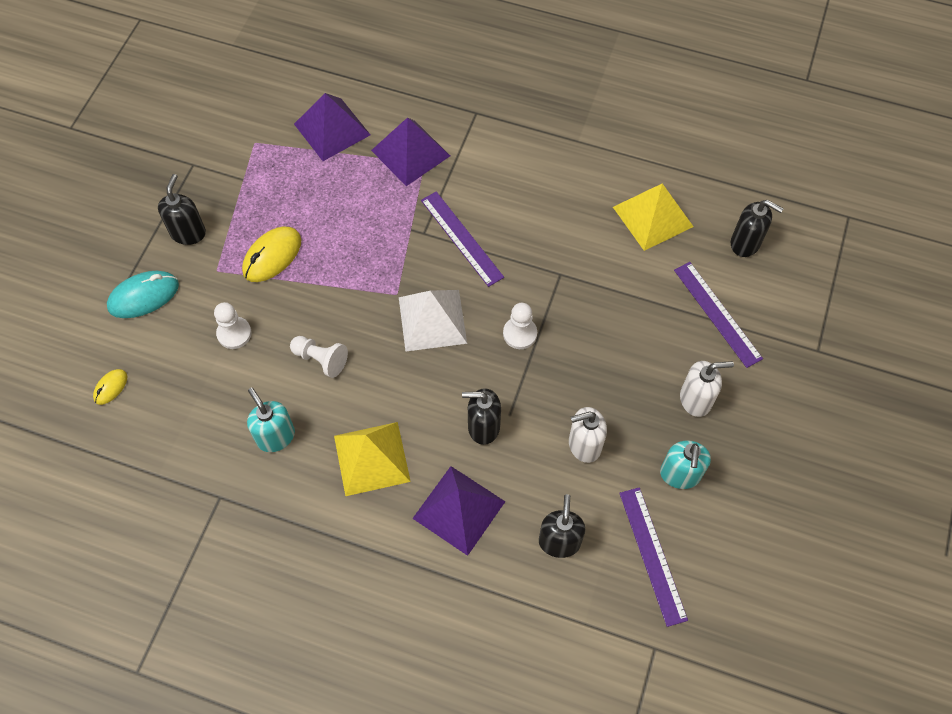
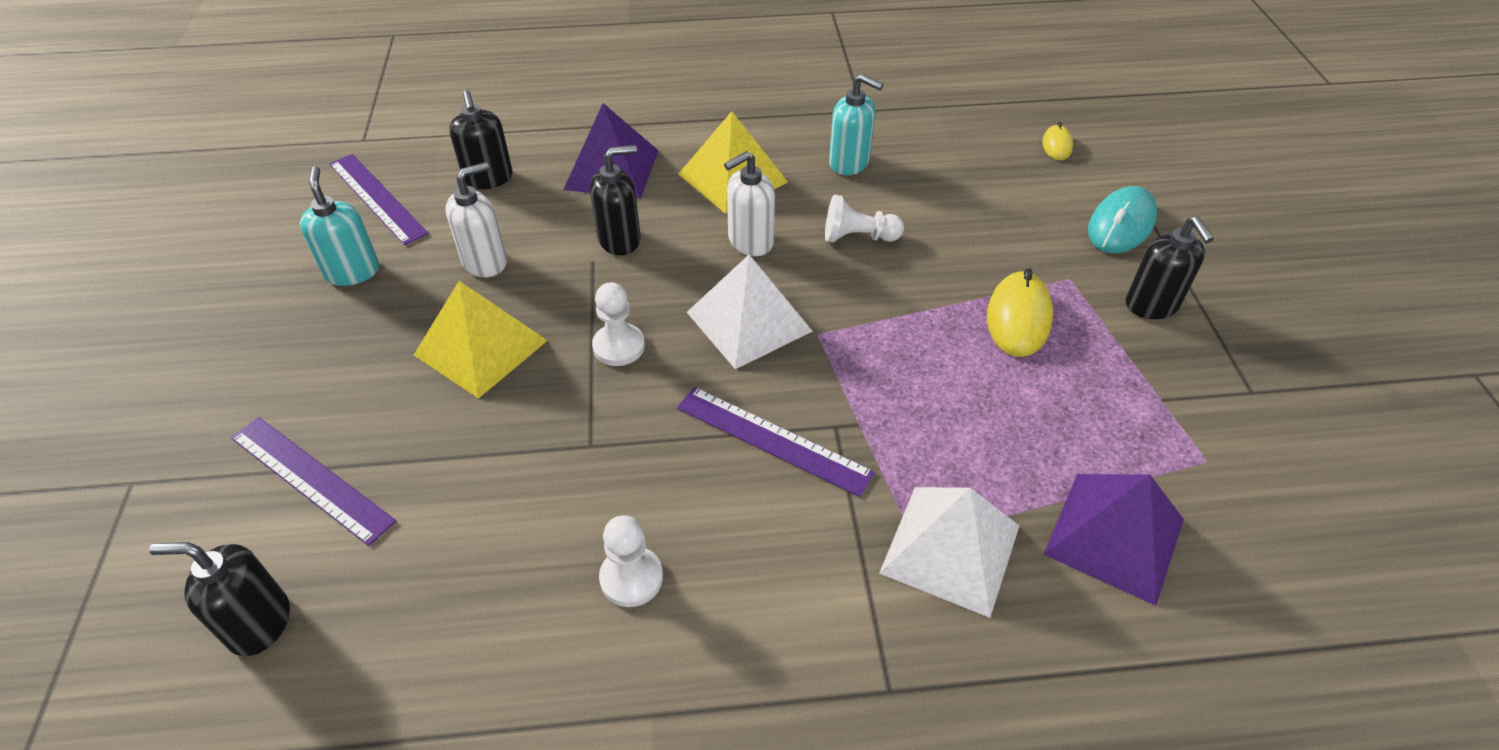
camera: 155 degrees right, 15 degrees down
(234, 333) = (980, 227): white pawn -> white pawn (631, 578)
(410, 153) = (950, 549): purple pyramid -> white pyramid
(652, 216) = (453, 606): yellow pyramid -> yellow pyramid (481, 347)
(696, 399) = (338, 354): white soap dispenser -> white soap dispenser (750, 241)

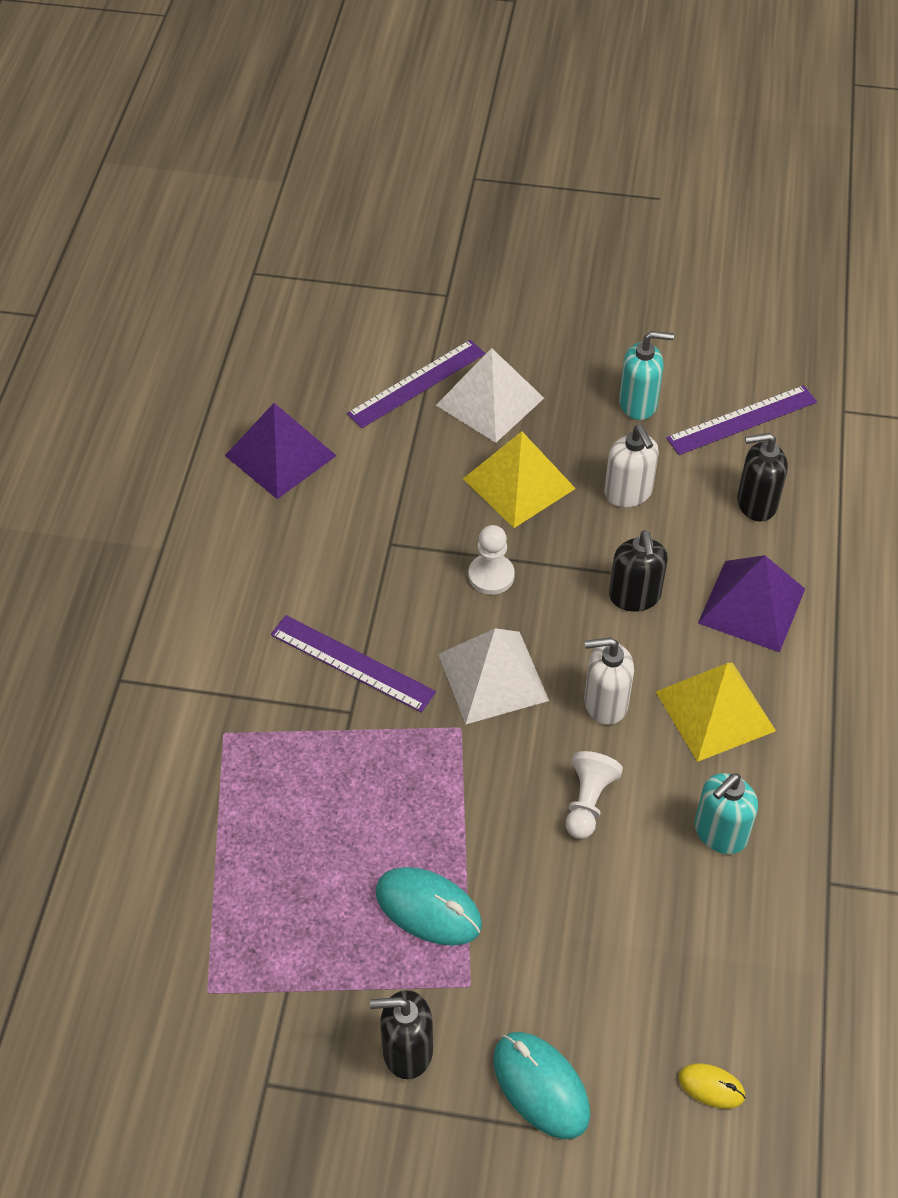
camera: 105 degrees right, 5 degrees up
(259, 623) = (308, 363): black soap dispenser -> none
(631, 578) = (263, 551): white pawn -> none
(750, 241) = (605, 703): white soap dispenser -> white soap dispenser turned 75 degrees counterclockwise
(773, 439) = (352, 663): purple ruler -> purple ruler turned 75 degrees clockwise
(950, 549) = (205, 754): white pyramid -> white pyramid (489, 401)
(1018, 318) = (428, 908): yellow mouse -> turquoise mouse
(1114, 536) = (168, 876): purple pyramid -> purple pyramid (280, 455)

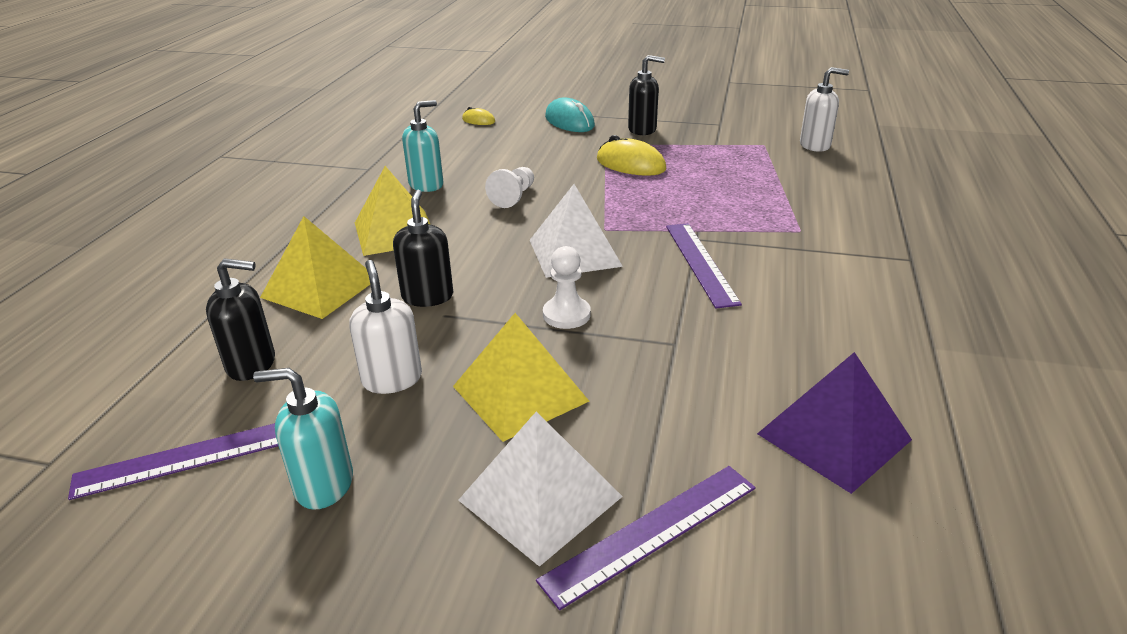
camera: 175 degrees left, 20 degrees down
(352, 663) = (700, 263): purple ruler -> purple ruler turned 45 degrees clockwise
(428, 908) = (630, 164): turquoise mouse -> yellow mouse
(605, 703) = (483, 237): white soap dispenser -> white soap dispenser (815, 145)
(751, 605) = (320, 288): purple pyramid -> yellow pyramid

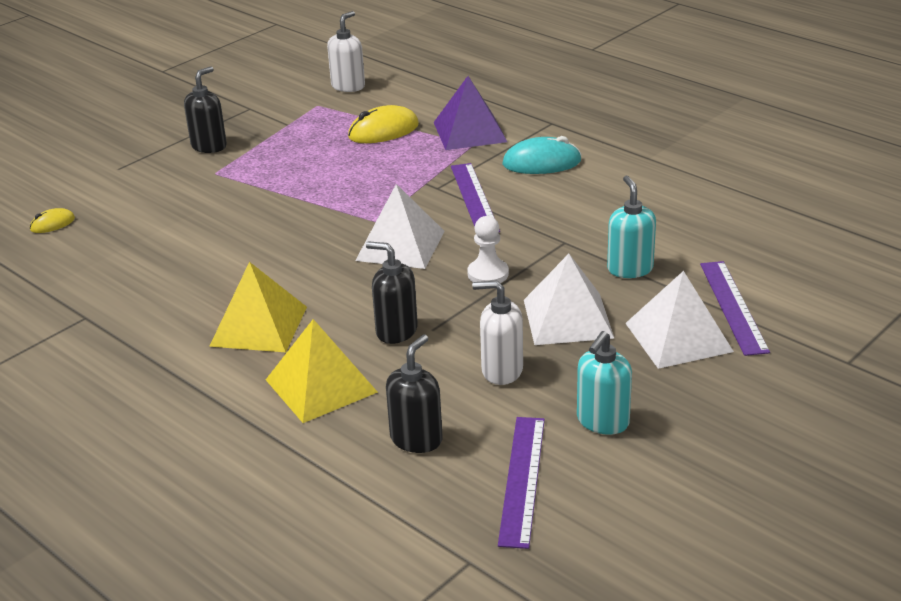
camera: 60 degrees left, 0 degrees up
(426, 185) = (175, 289): turquoise soap dispenser -> turquoise soap dispenser (630, 269)
(513, 197) = (264, 248): white pawn -> none
(520, 393) = (567, 318): yellow pyramid -> white pyramid
(569, 121) = (134, 175): turquoise mouse -> turquoise mouse (541, 163)
(630, 164) = (274, 174): yellow mouse -> yellow mouse (383, 131)
(700, 263) = (474, 198): purple ruler -> purple ruler turned 60 degrees clockwise
(833, 436) = (700, 222): purple pyramid -> purple pyramid (469, 132)

